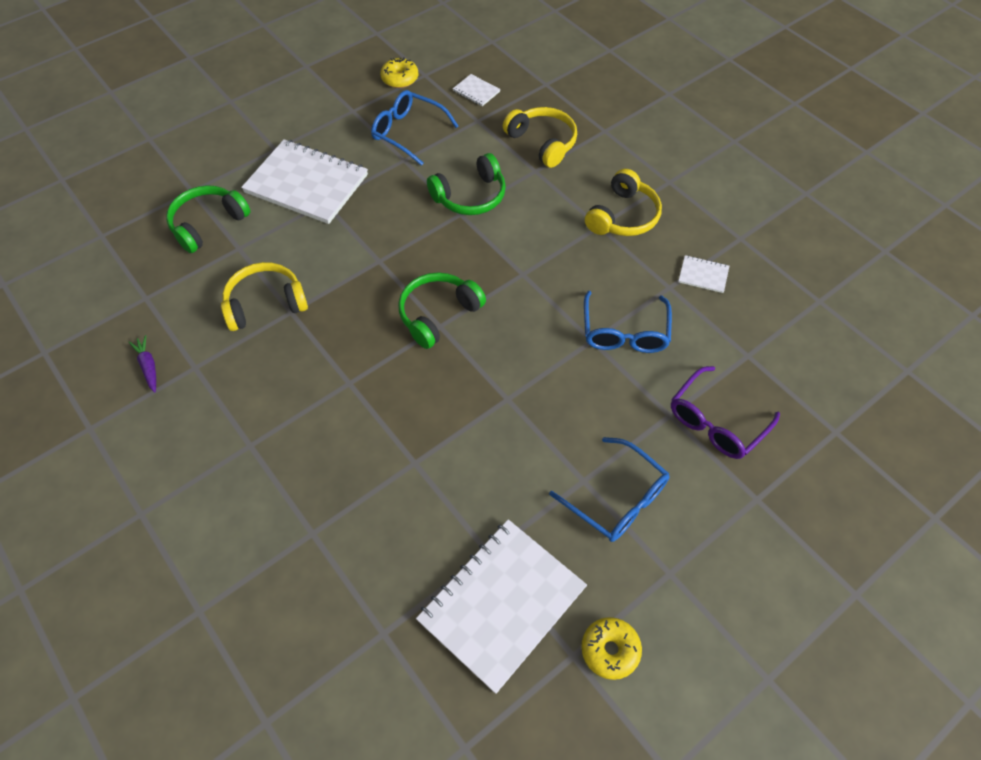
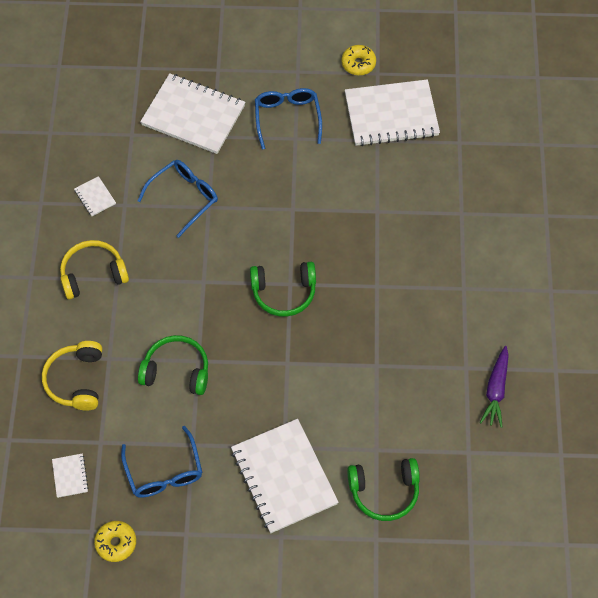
camera: 140 degrees left, 5 degrees up
(148, 366) = (496, 390): purple carrot -> purple carrot, size x1.53
(265, 304) = (389, 384): yellow headphones -> none
(716, 422) = (193, 115): purple glasses -> white notebook

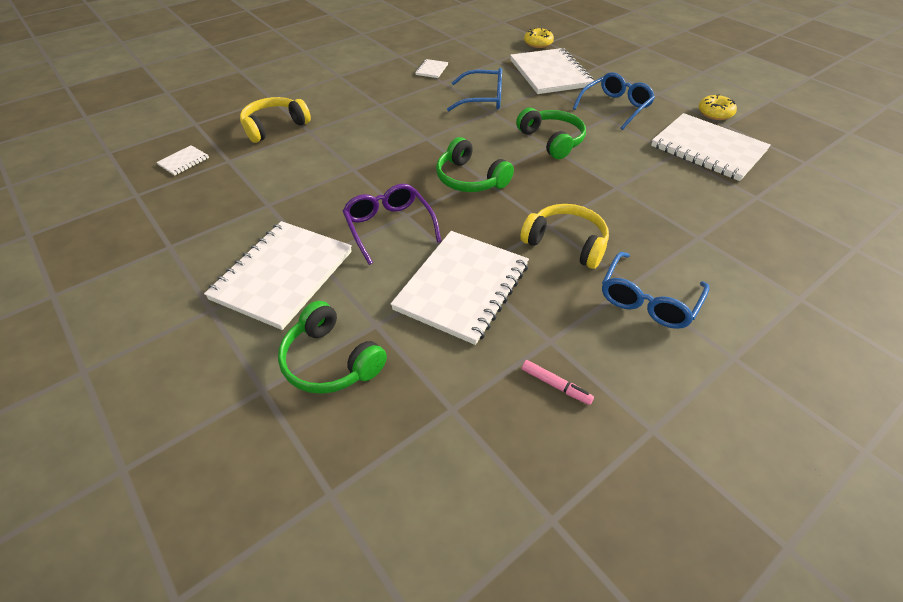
camera: 50 degrees right, 15 degrees down
(93, 274) = (371, 95): yellow headphones -> yellow headphones (566, 243)
(116, 543) = (132, 212): yellow donut -> yellow donut (538, 43)
(164, 472) = (226, 203): blue glasses -> blue glasses (648, 300)
(176, 371) = (331, 164): green headphones -> green headphones (552, 140)
(291, 382) = (389, 227): none -> purple glasses
(386, 380) = (462, 287): none -> white notebook
(496, 390) = (556, 385): purple carrot -> pink marker

